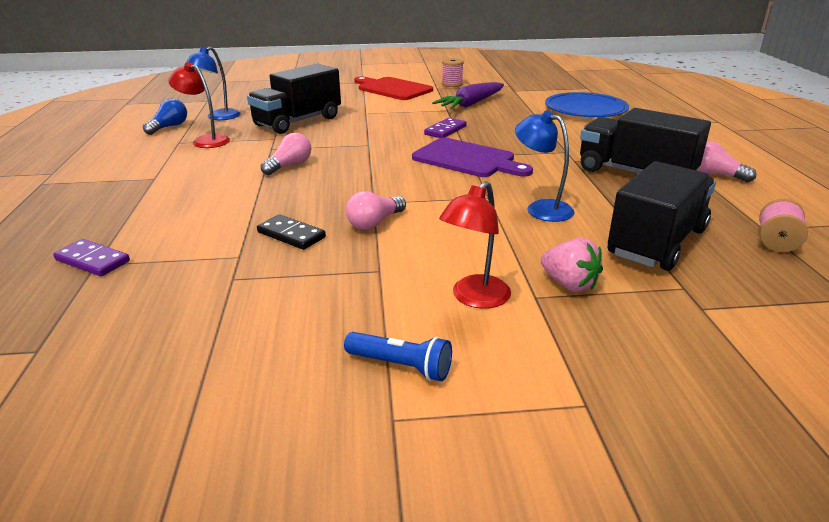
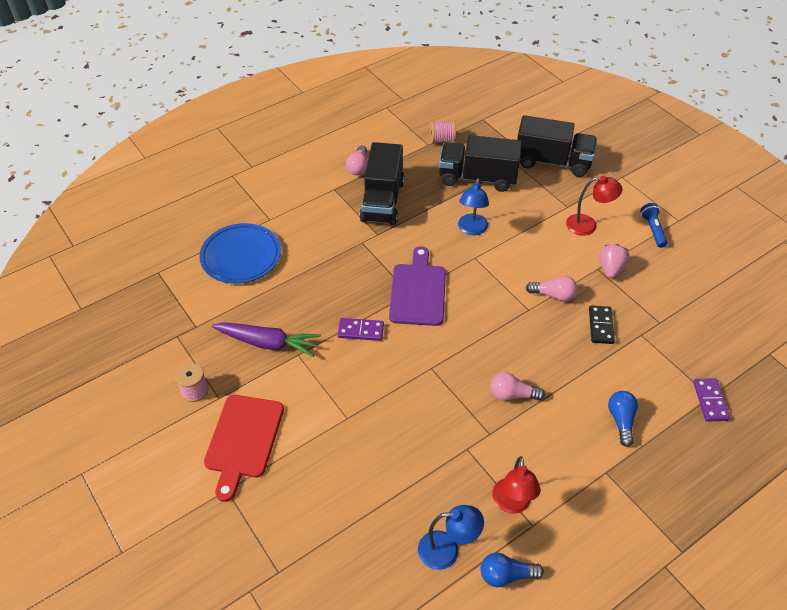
camera: 120 degrees left, 20 degrees up
(177, 202) = (621, 420): none -> blue light bulb
(298, 122) = (411, 461): black truck -> black truck (552, 162)
(569, 284) = (547, 199): pink strawberry -> pink strawberry (610, 269)

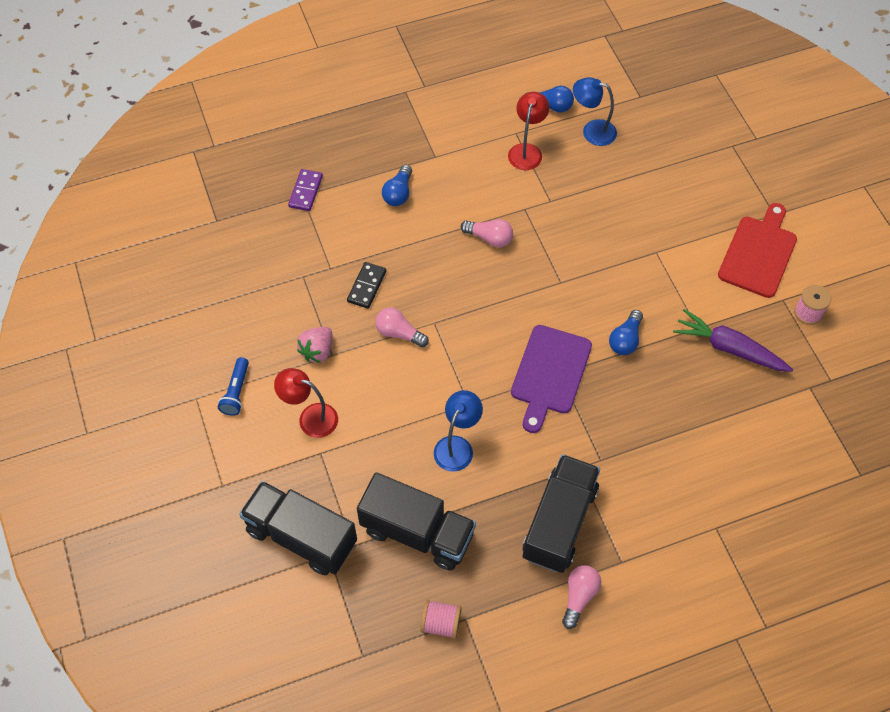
camera: 165 degrees left, 10 degrees up
(241, 256) = (756, 474): blue plate -> none
(361, 331) = (625, 340): purple domino -> blue light bulb

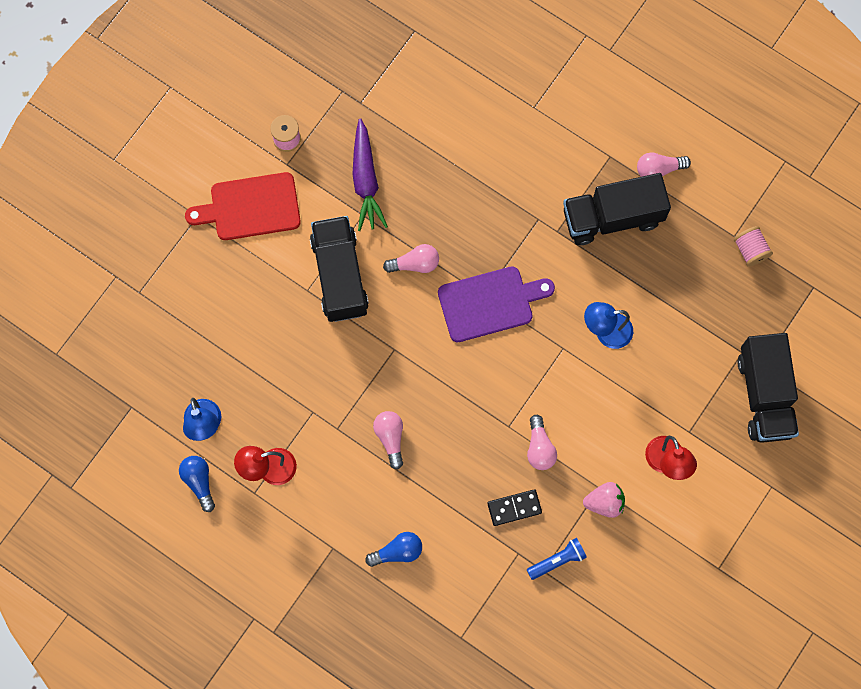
camera: 125 degrees left, 15 degrees up
(236, 392) = (689, 540): blue flashlight -> blue flashlight (557, 560)
(305, 191) = (454, 638): purple domino -> none
(417, 532) = (697, 313): black truck -> black truck (340, 276)
(625, 340) = (415, 264): blue light bulb -> pink light bulb

